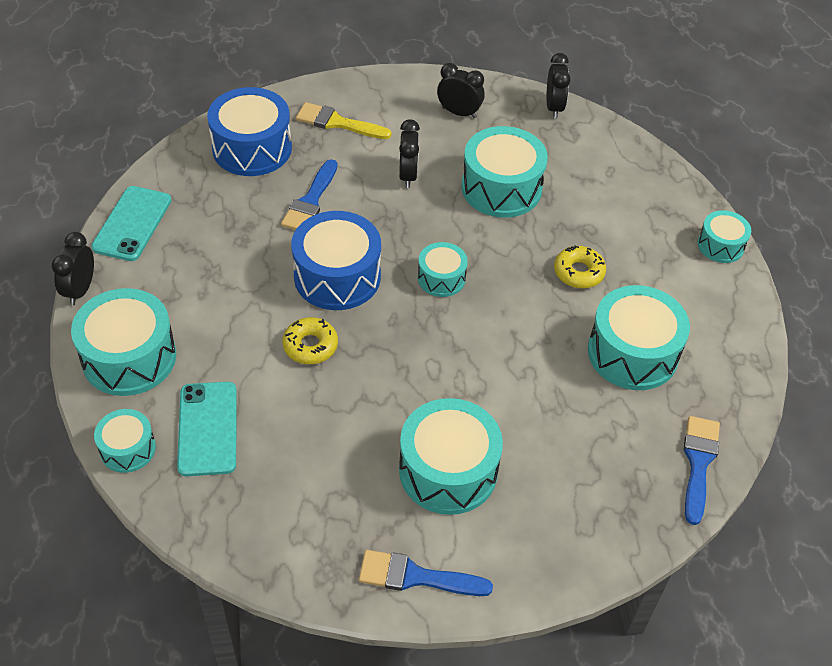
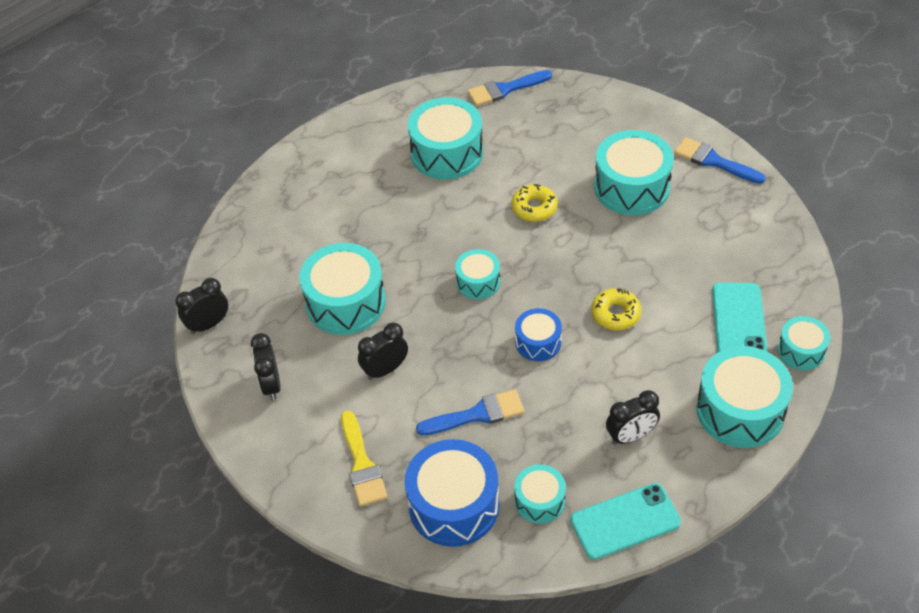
camera: 120 degrees left, 0 degrees up
(80, 290) = (723, 496): black clock -> black clock (631, 436)
(207, 428) = (738, 320): turquoise phone -> turquoise phone turned 45 degrees counterclockwise
(337, 276) = (538, 342): blue drum -> blue drum, size x0.56
(416, 577) = (714, 161): blue brush -> blue brush turned 150 degrees clockwise
(578, 272) = (397, 213): yellow donut -> yellow donut (534, 208)
(720, 245) = (298, 156): turquoise drum -> turquoise drum (539, 501)

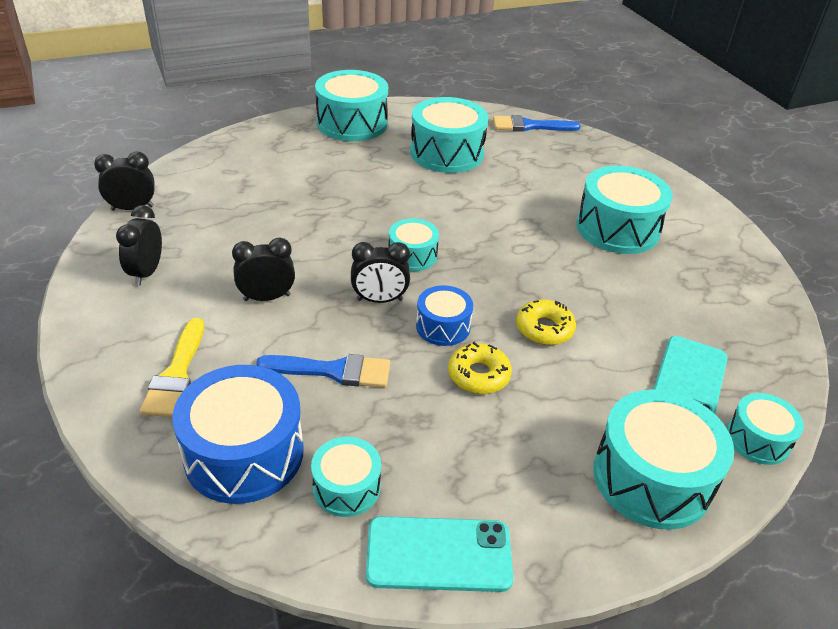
camera: 15 degrees right, 10 degrees down
(346, 302) = (271, 231): turquoise drum -> turquoise drum (352, 123)
(534, 208) = (506, 215): yellow donut -> yellow donut (478, 375)
(631, 436) = (498, 457): black clock -> black clock (379, 300)
(714, 161) = (717, 233): blue brush -> none

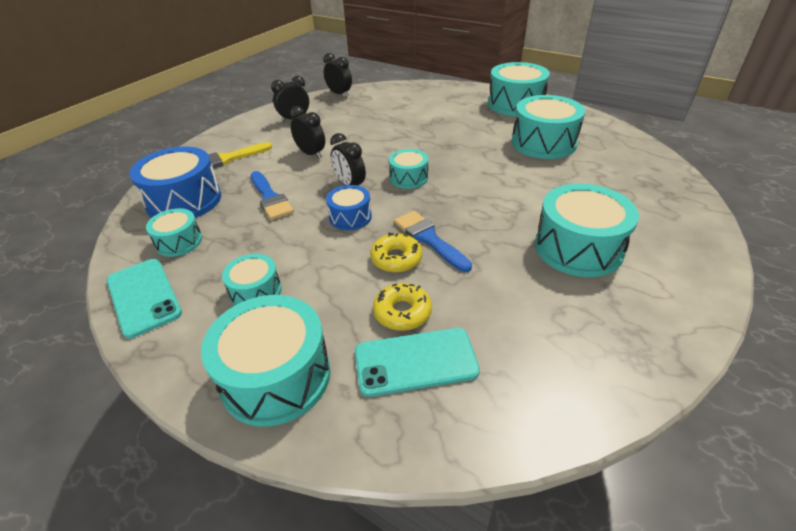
camera: 60 degrees right, 0 degrees up
(478, 375) = (316, 249): yellow donut -> yellow donut (402, 312)
(529, 126) = (645, 157): blue brush -> blue brush (429, 239)
(757, 439) = (380, 438): turquoise drum -> turquoise drum (256, 292)

